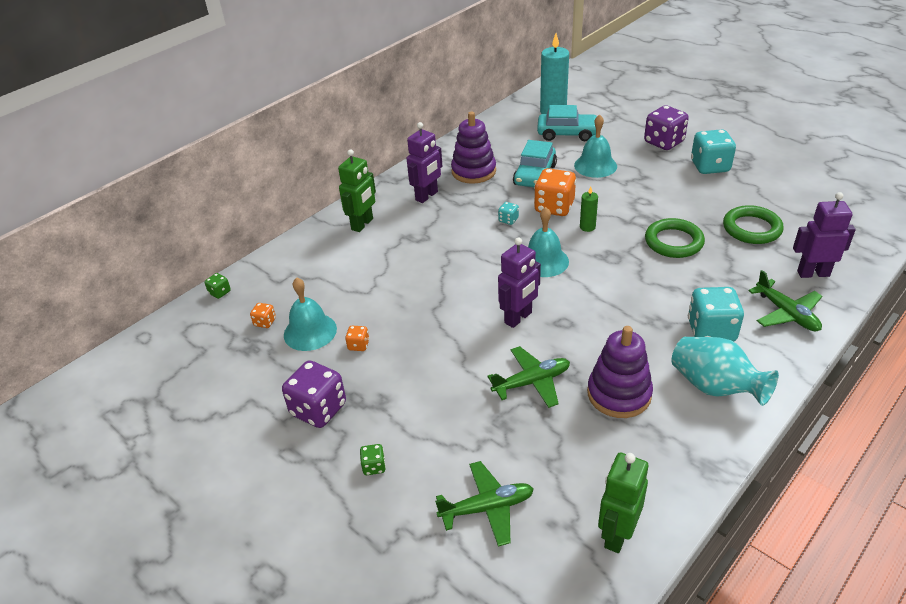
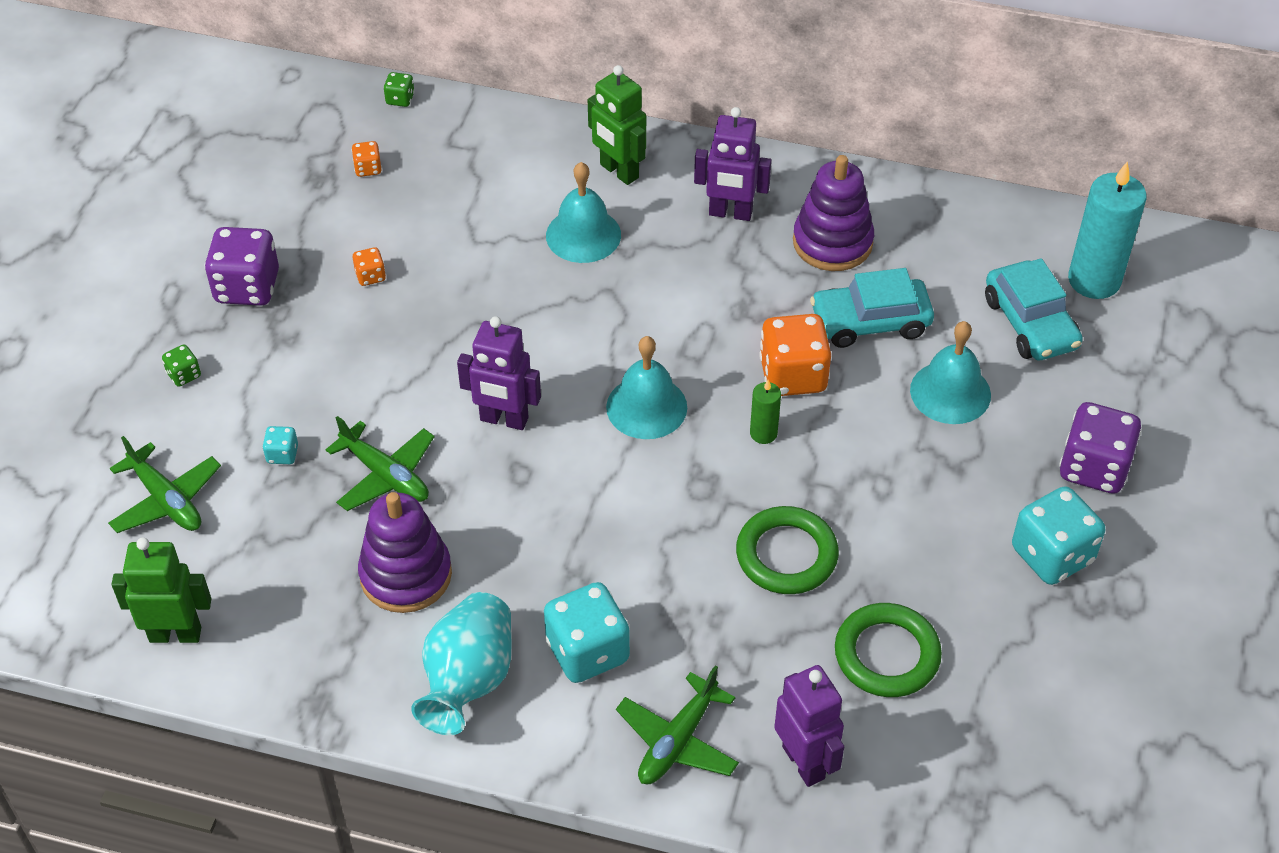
camera: 60 degrees right, 10 degrees up
(310, 331) = (372, 219): turquoise bell -> turquoise bell (583, 235)
(362, 224) = (618, 171): green robot -> green robot turned 45 degrees clockwise
(508, 220) = (725, 331): turquoise dice -> turquoise dice (282, 454)

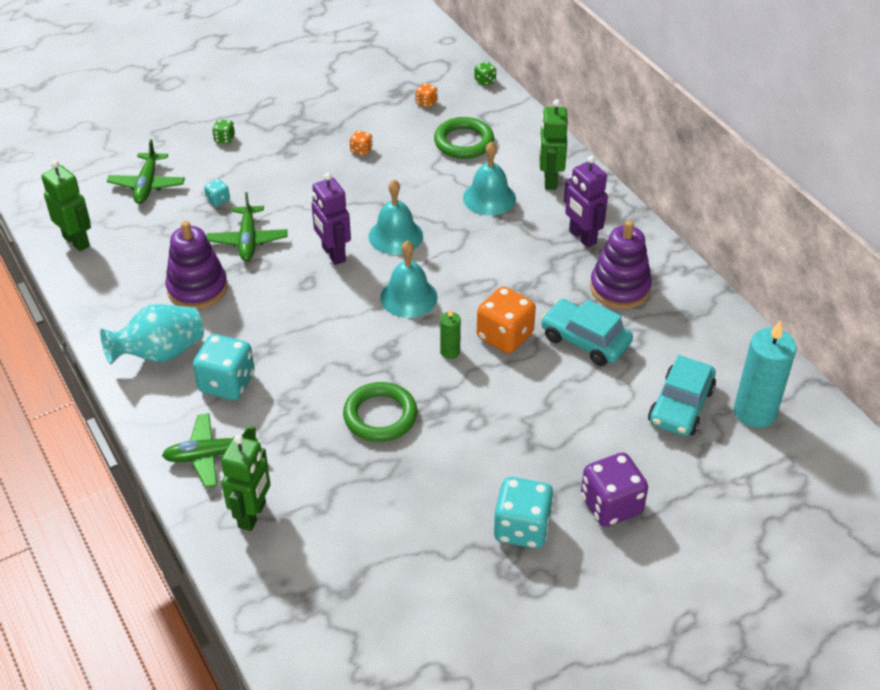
camera: 45 degrees right, 5 degrees down
(247, 287) = (301, 120): purple dice -> none
(804, 762) = (252, 515): purple robot -> green robot
(887, 654) = (363, 502): green ring -> green ring (464, 142)
(950, 392) = (581, 406): turquoise bell -> turquoise bell (395, 236)

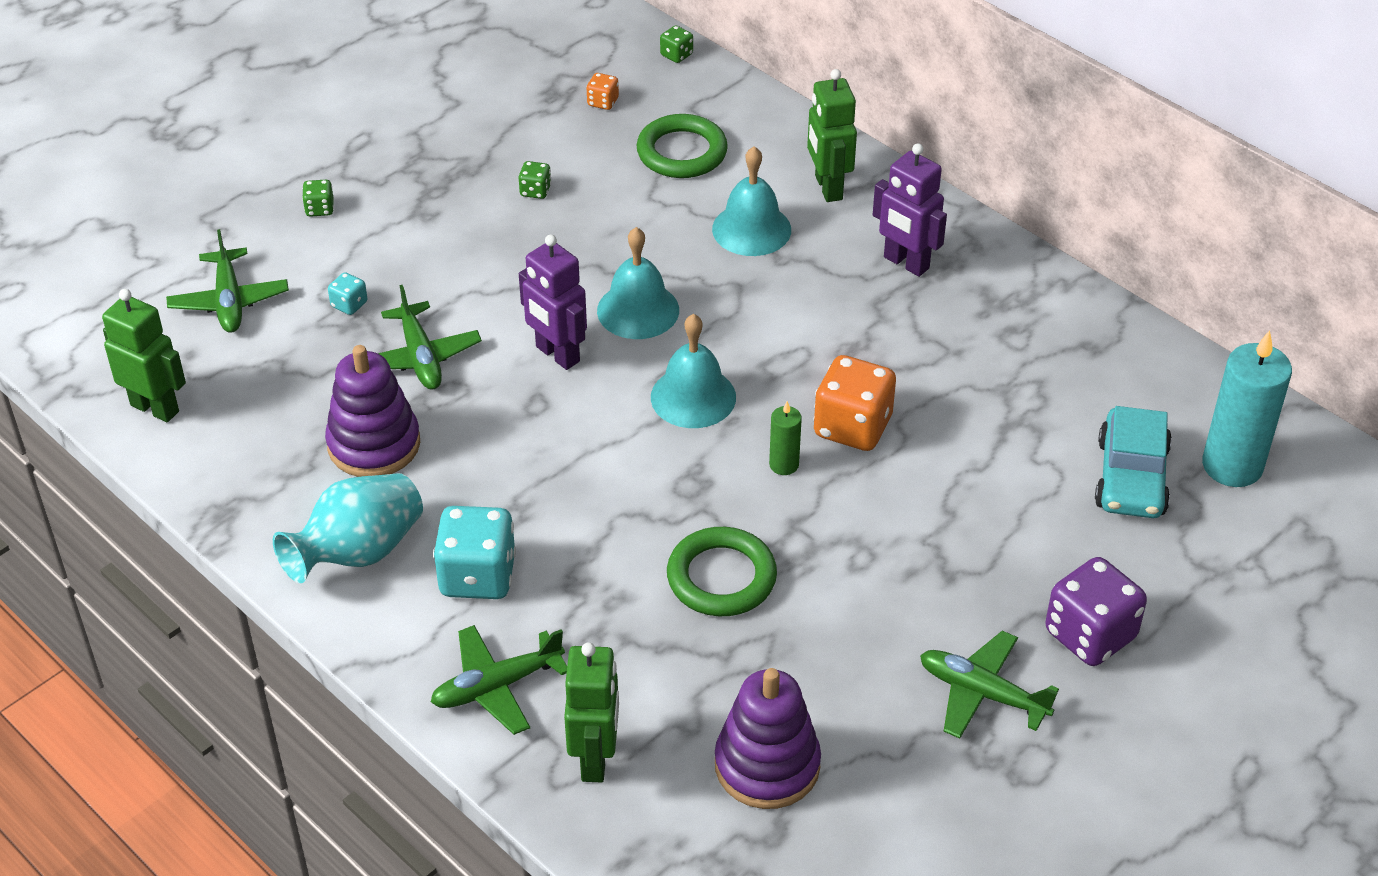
camera: 15 degrees left, 0 degrees up
(361, 150) = (535, 191): orange dice -> green dice
(522, 528) = (982, 693): turquoise dice -> green plane
(585, 340) = (966, 411): turquoise car -> none
(620, 288) = (986, 327): purple stacking toy -> purple stacking toy (767, 765)

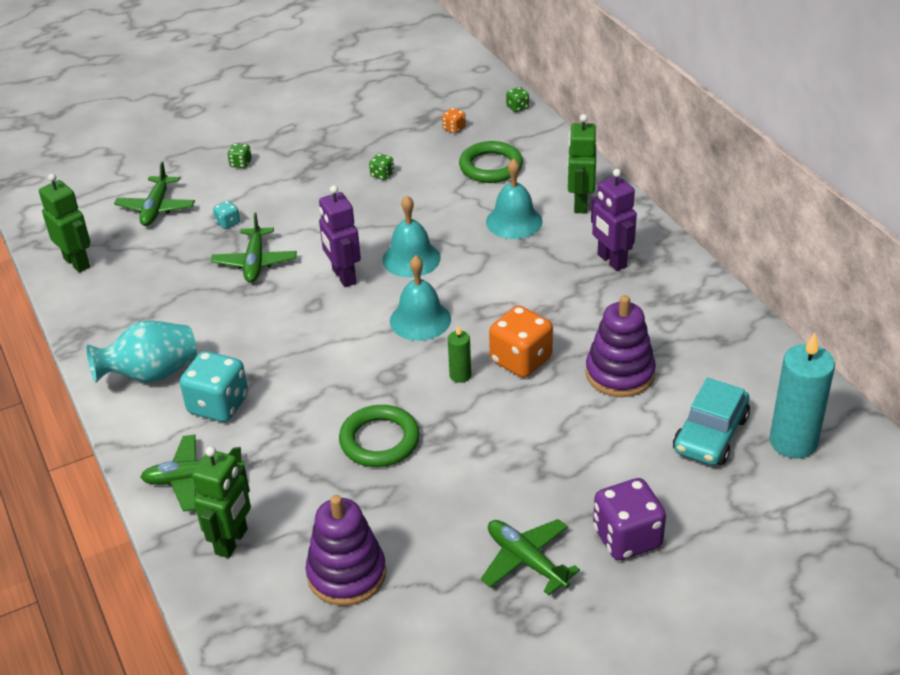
camera: 20 degrees right, 5 degrees down
(374, 444) = (197, 310): purple stacking toy -> purple stacking toy (620, 373)

